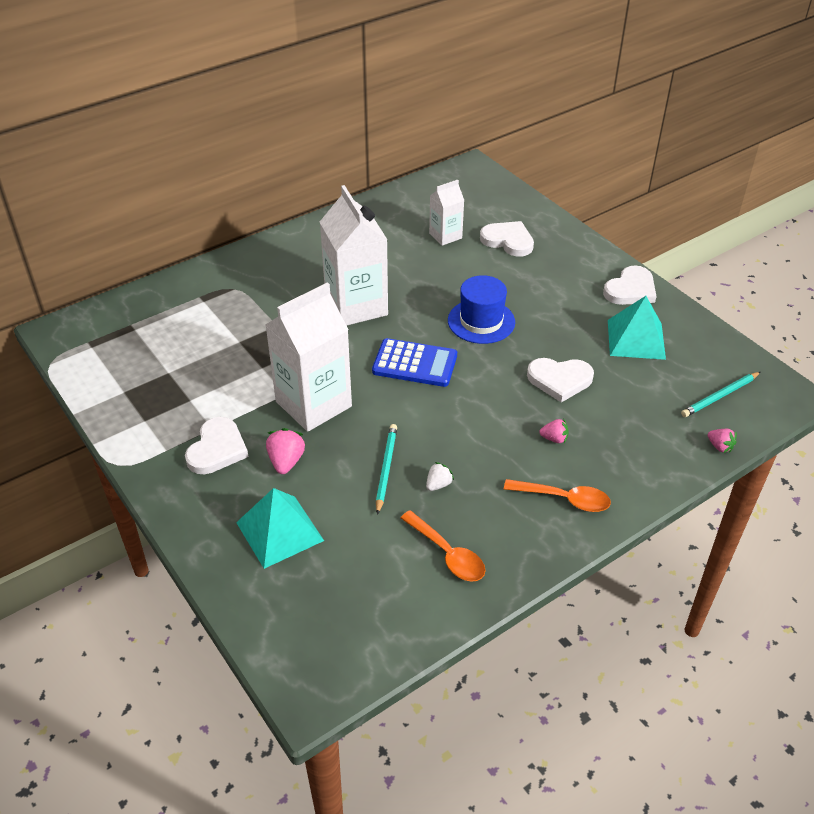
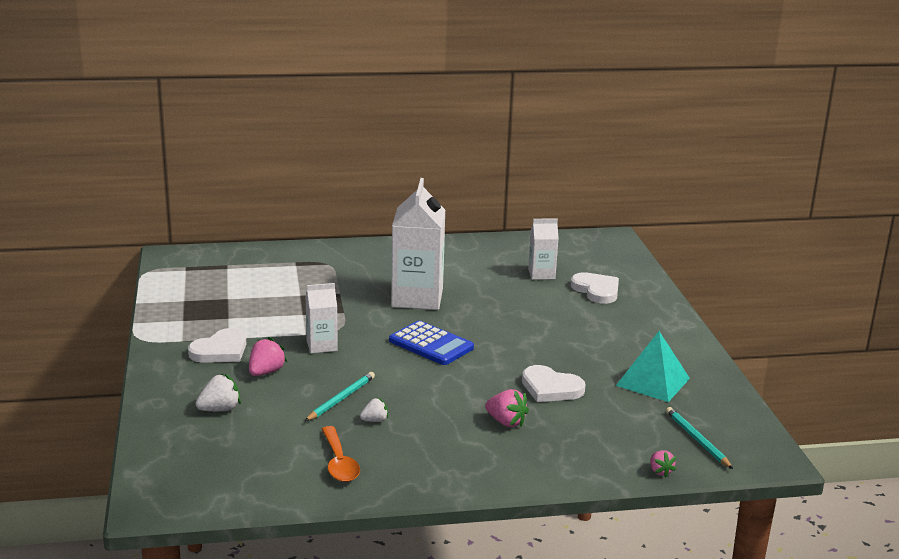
camera: 25 degrees right, 20 degrees down
(279, 531) = (220, 409): turquoise pyramid -> white strawberry
(313, 404) = (321, 346): white carton -> white carton, size x0.53
(481, 321) = (517, 334): blue hat -> none
(554, 439) = (506, 422): pink strawberry -> pink strawberry, size x1.56
(564, 499) = (475, 461): orange spoon -> none
(630, 290) = (683, 349): white heart -> none
(720, 396) = (697, 440): turquoise pencil -> turquoise pencil turned 75 degrees clockwise

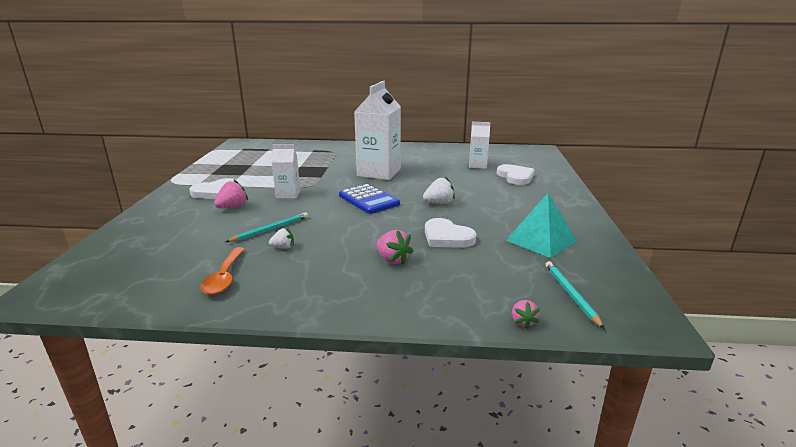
camera: 15 degrees right, 0 degrees up
(220, 409) = (174, 228): white strawberry -> white strawberry (439, 203)

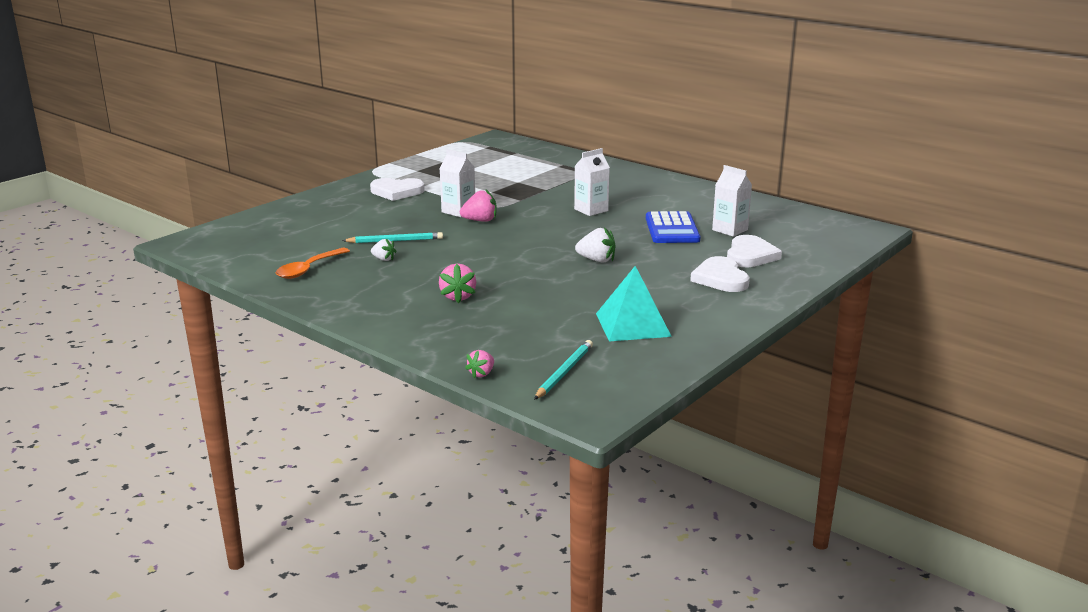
camera: 35 degrees right, 0 degrees up
(233, 207) = (391, 211): pink strawberry -> pink strawberry (480, 220)
(368, 200) = (528, 237): blue calculator -> blue calculator (672, 229)
(379, 172) = (591, 210): white carton -> white carton, size x0.53
(447, 237) = (542, 293): white heart -> white heart (720, 278)

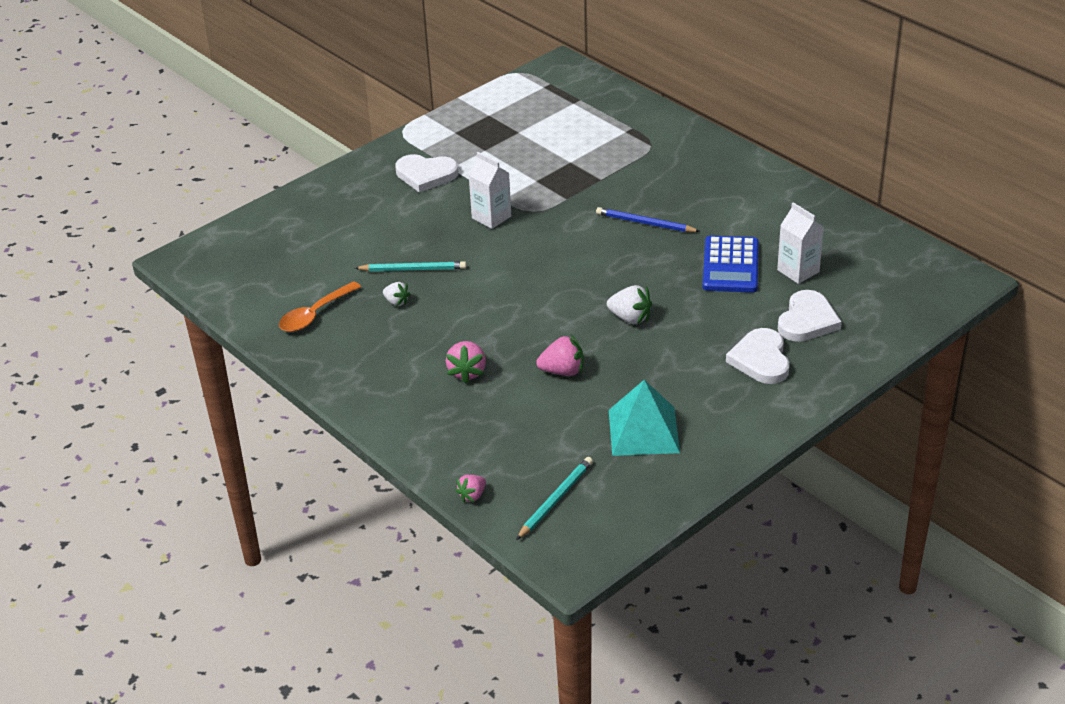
camera: 10 degrees right, 15 degrees up
(480, 220) = (513, 237): pink strawberry -> pink strawberry (563, 371)
(591, 210) = (645, 223): white carton -> blue pencil

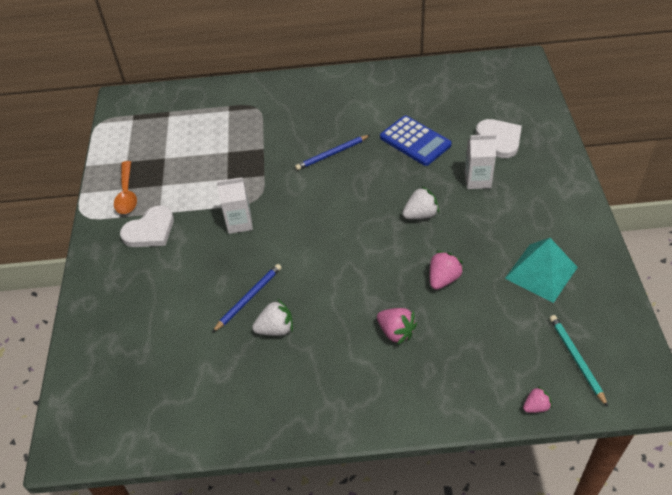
camera: 50 degrees left, 10 degrees up
(315, 314) = (237, 389): orange spoon -> orange spoon (127, 194)
(396, 302) = (276, 329): white strawberry -> white strawberry, size x1.56
(413, 269) = (248, 298): turquoise pencil -> blue pencil
(472, 495) = (536, 406): pink strawberry -> pink strawberry turned 105 degrees counterclockwise
(761, 359) = (518, 179): white heart -> none
(798, 271) = (450, 117): white carton -> white carton (477, 180)

